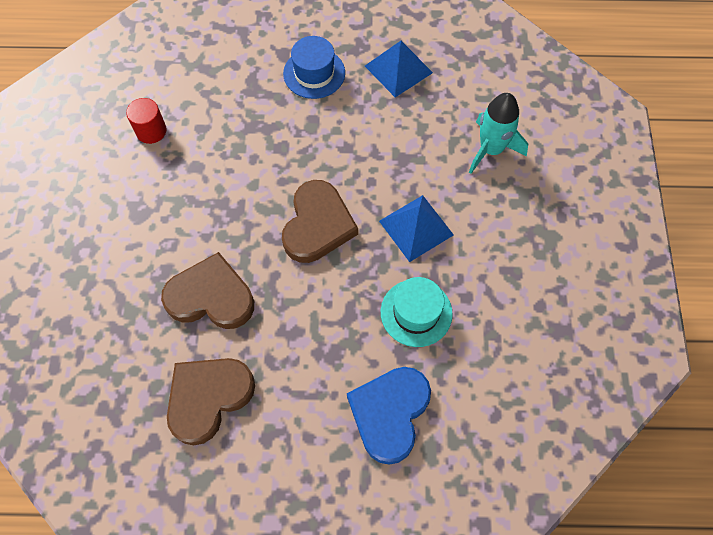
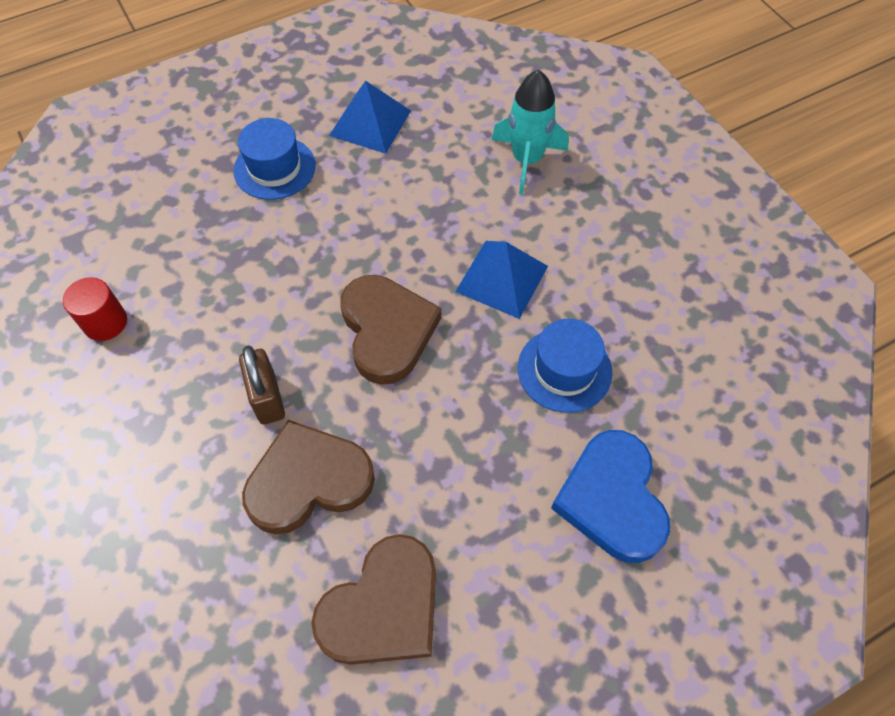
camera: 30 degrees left, 5 degrees down
(208, 398) = (383, 607): brown heart -> brown heart turned 150 degrees counterclockwise
(217, 231) = (267, 398): none -> brown padlock
(416, 312) = (564, 370): turquoise hat -> blue hat

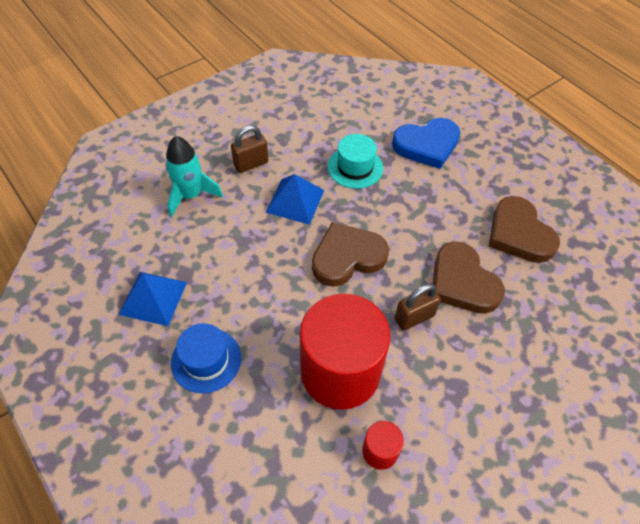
camera: 100 degrees left, 5 degrees down
(217, 297) = (340, 371): none -> red cylinder
(383, 607) = (519, 234): brown heart -> brown heart turned 150 degrees counterclockwise
(564, 370) = (355, 167): blue hat -> turquoise hat
(581, 230) = (251, 164): none -> brown padlock

